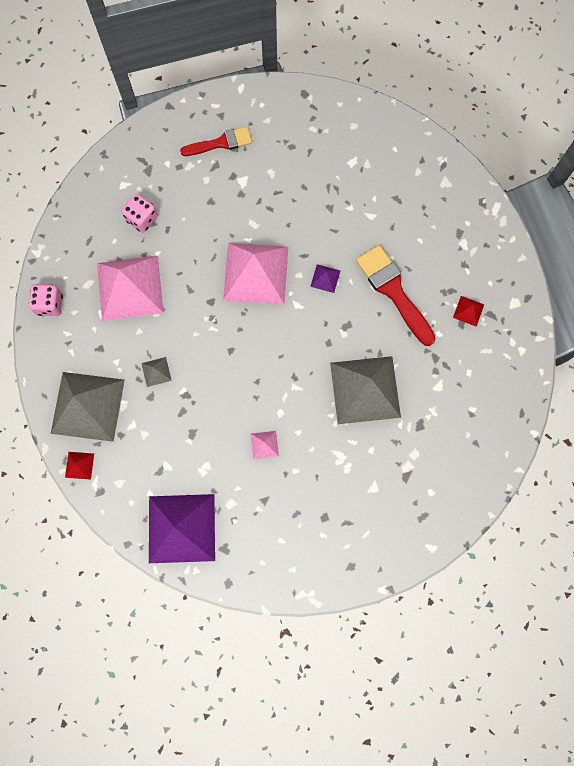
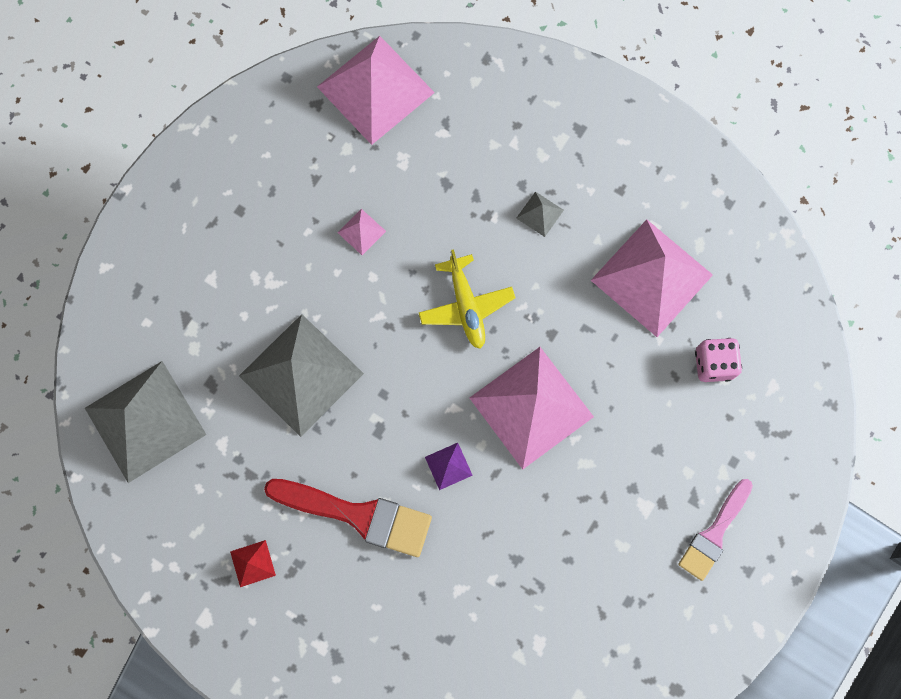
camera: 140 degrees right, 0 degrees up
(50, 304) = (716, 191): pink dice -> none
(79, 465) = (529, 66): red pyramid -> none
(88, 406) = (576, 125): grey pyramid -> grey pyramid (145, 421)
(181, 528) = (375, 89): purple pyramid -> pink pyramid
(221, 143) = (714, 534): red brush -> pink brush
(243, 353) = (466, 306): none -> yellow plane

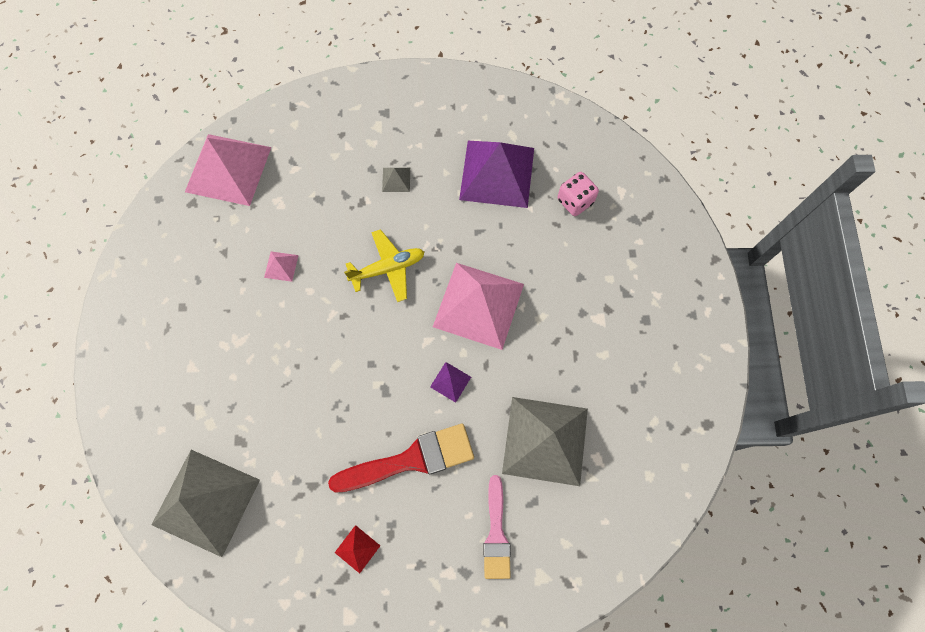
camera: 35 degrees left, 5 degrees down
(301, 374) = (303, 389): grey pyramid -> grey pyramid (545, 440)
(466, 306) = (388, 268): yellow plane -> yellow plane turned 60 degrees counterclockwise
(651, 277) = (497, 173): pink pyramid -> purple pyramid
(714, 534) = (654, 306): pink brush -> pink brush (496, 534)

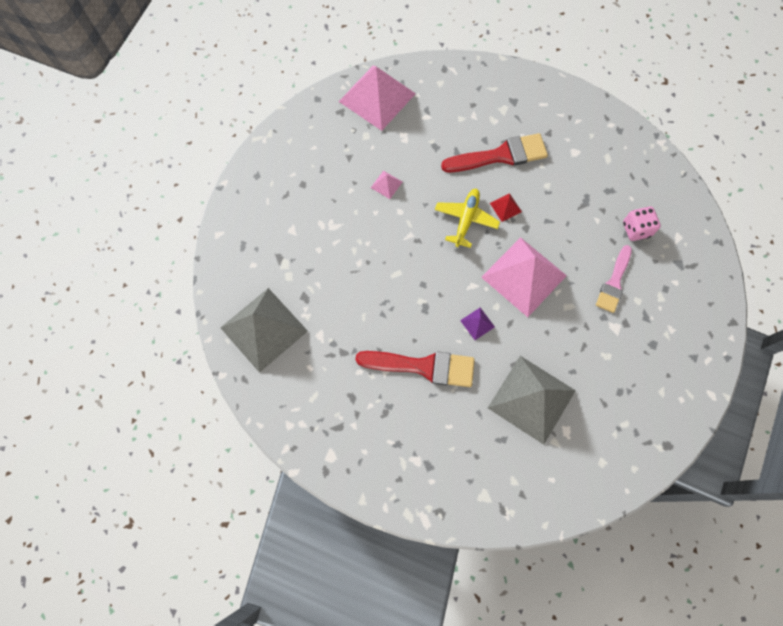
camera: 25 degrees right, 0 degrees up
(357, 549) = (357, 411): red pyramid -> red pyramid (505, 207)
(388, 268) = (466, 219): yellow plane -> yellow plane turned 75 degrees counterclockwise
(396, 179) = (500, 155): grey pyramid -> red brush
(496, 534) = (464, 449): pink brush -> pink brush (614, 282)
(497, 173) = (582, 183): purple pyramid -> none

